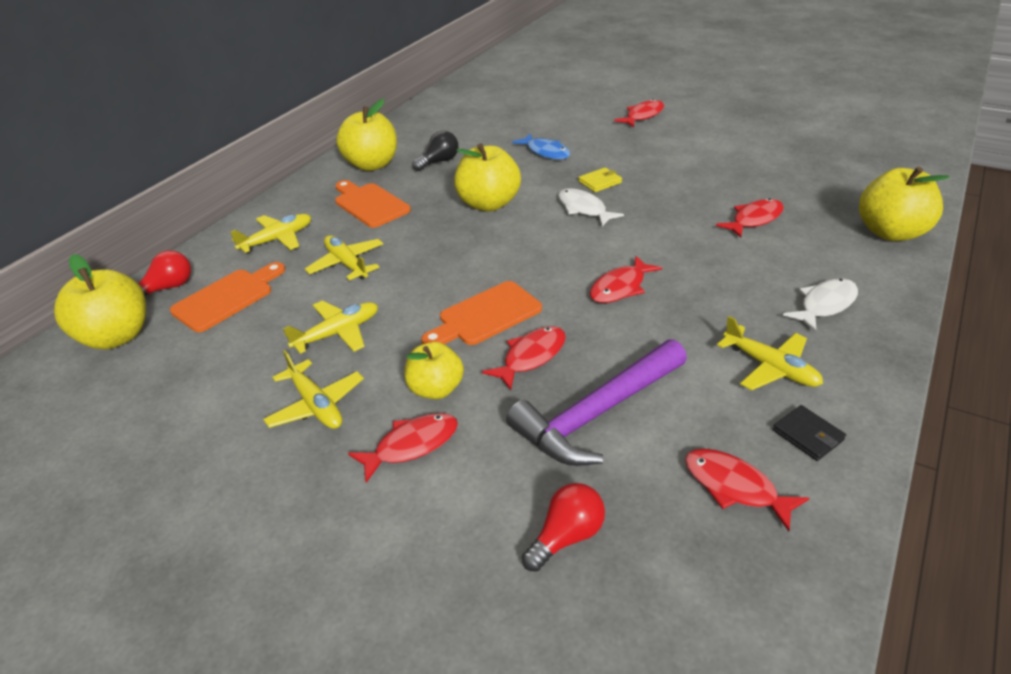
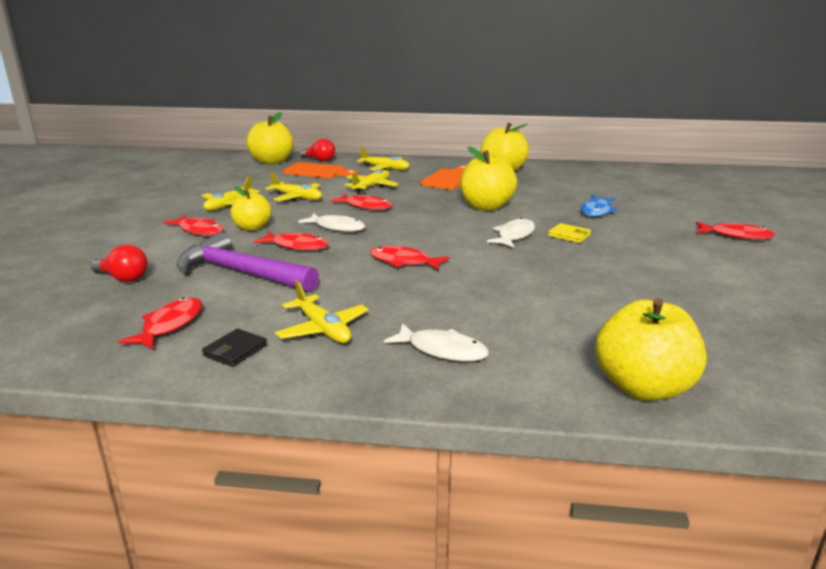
camera: 65 degrees right, 15 degrees down
(439, 162) = (531, 184): black light bulb -> none
(485, 316) = (337, 227): orange cutting board -> white fish
(754, 219) = (579, 305): red fish -> red fish (365, 206)
(770, 367) = (323, 329): yellow plane -> yellow plane turned 60 degrees counterclockwise

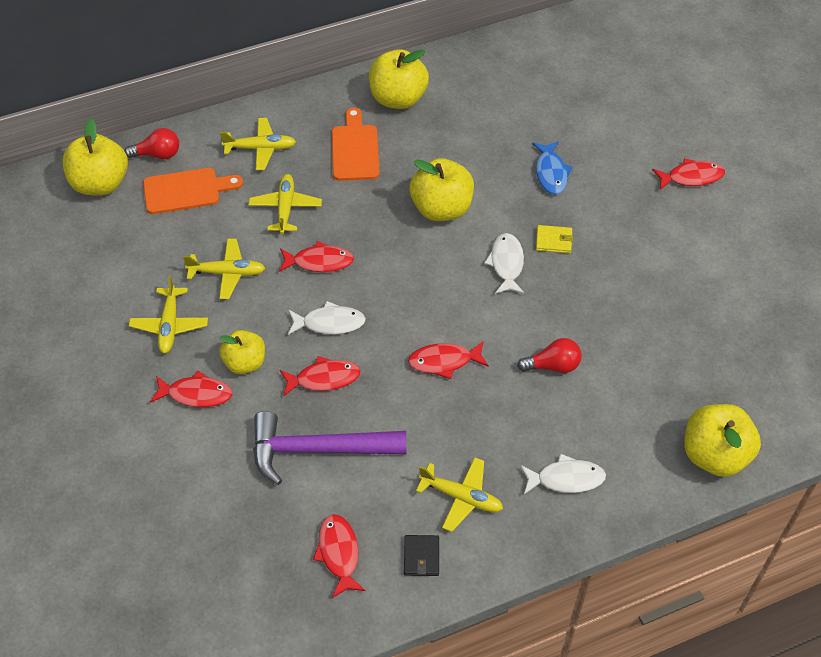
camera: 30 degrees left, 30 degrees up
(123, 278) = (221, 512): red light bulb -> red light bulb (553, 365)

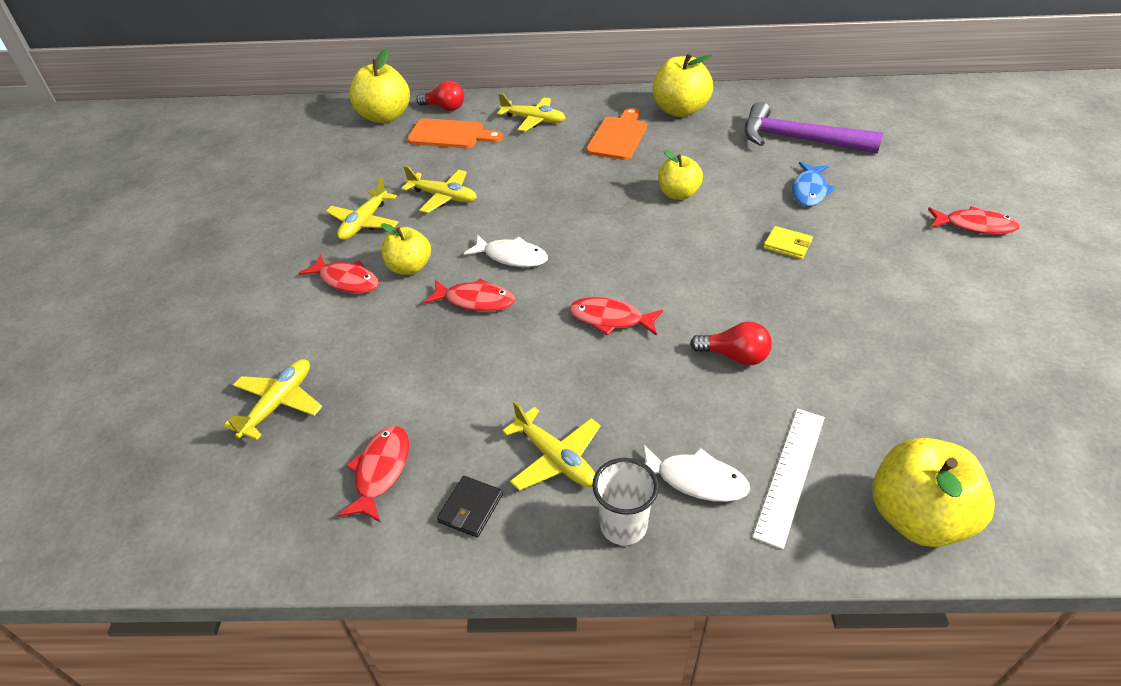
camera: 25 degrees right, 10 degrees down
(285, 208) = (528, 163): yellow plane -> yellow plane (279, 403)
(317, 450) = (427, 361): purple hammer -> purple hammer (798, 139)
(319, 262) = (533, 208): red fish -> none
(441, 209) = (678, 194): yellow apple -> yellow apple, size x0.65
(506, 264) = (724, 252): white fish -> none
(532, 530) = (623, 526): none -> white cup
(626, 451) = (790, 474): none -> white ruler

